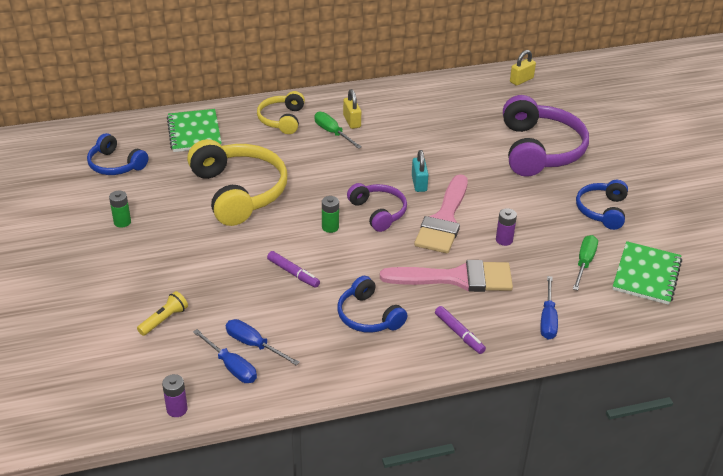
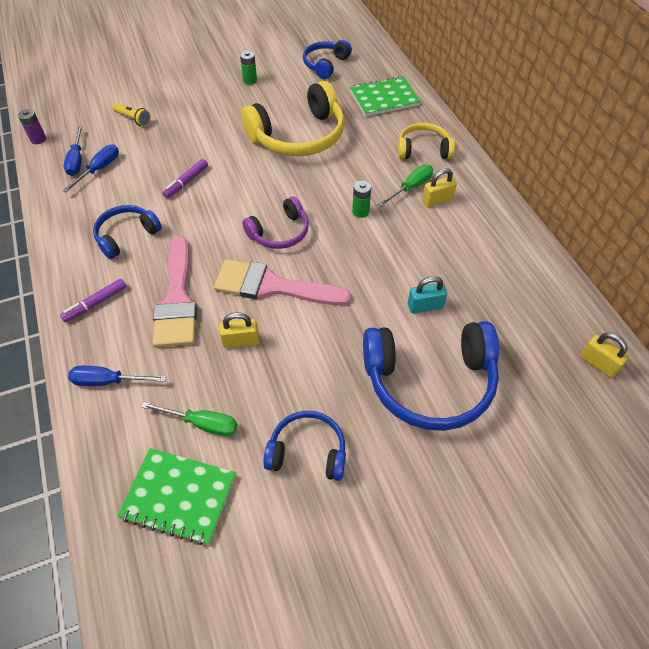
camera: 85 degrees right, 15 degrees up
(231, 366) = (77, 160): blue screwdriver -> blue screwdriver turned 45 degrees counterclockwise
(330, 227) = (252, 200): green battery -> green battery (360, 211)
(419, 183) = (334, 262): turquoise padlock -> turquoise padlock (425, 306)
(504, 240) = (241, 341): purple battery -> yellow padlock
(539, 150) = (429, 382): purple headphones -> blue headphones

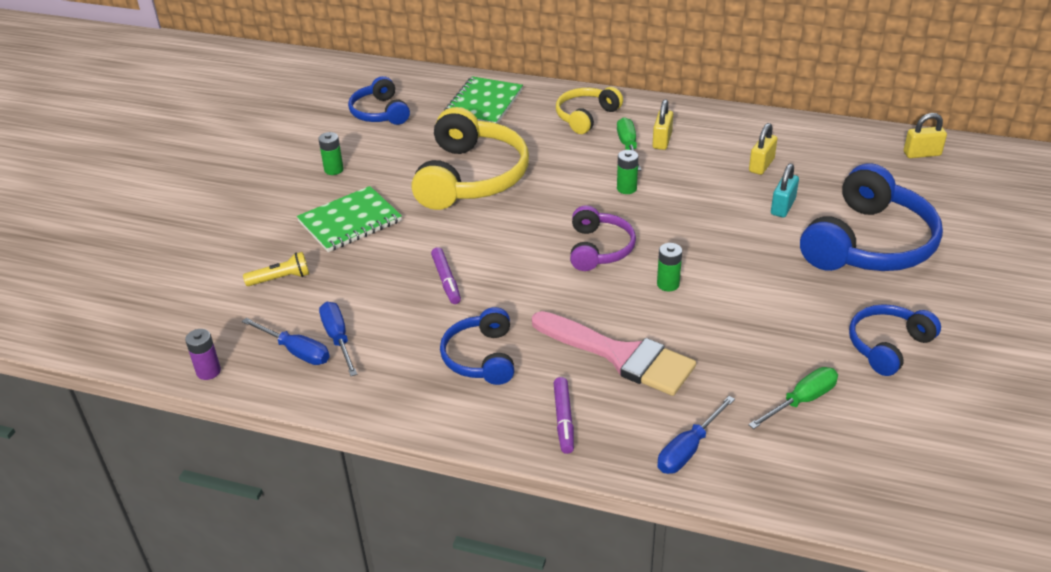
camera: 50 degrees left, 15 degrees down
(179, 496) = (876, 450): green notebook -> green notebook (350, 221)
(241, 341) = (720, 334): yellow padlock -> yellow padlock (761, 165)
(272, 286) = (668, 284): pink brush -> green battery

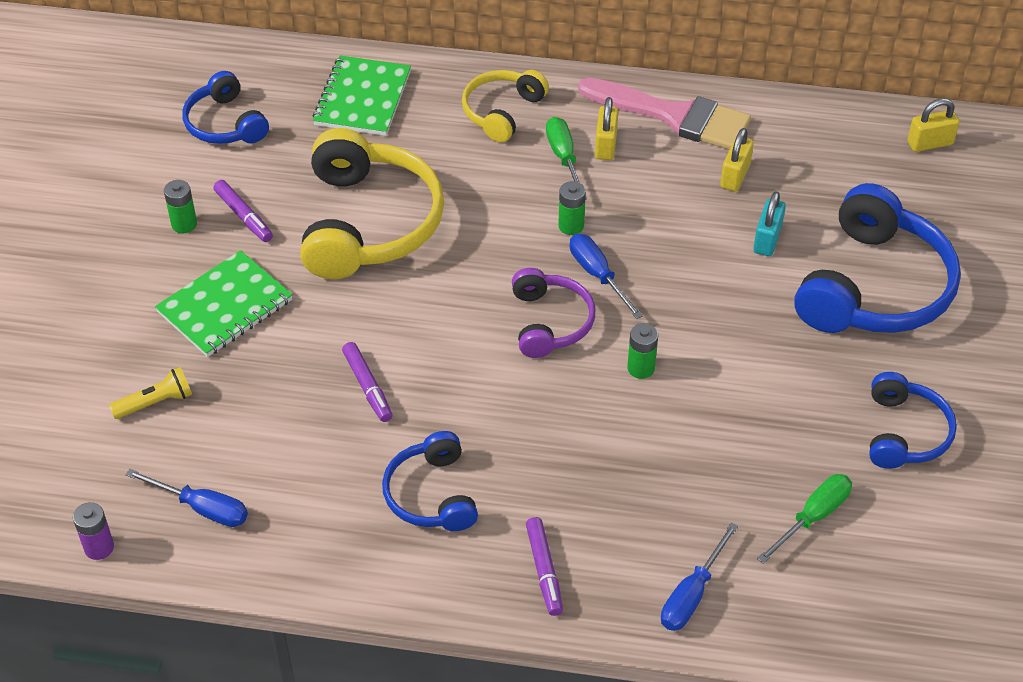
camera: 10 degrees left, 10 degrees up
(338, 338) = (250, 484): blue screwdriver -> blue screwdriver (598, 275)
(379, 167) = (244, 216): none -> purple marker
(621, 355) = (598, 476): pink brush -> pink brush (675, 116)
(888, 346) = (904, 433): blue headphones -> blue headphones turned 150 degrees clockwise

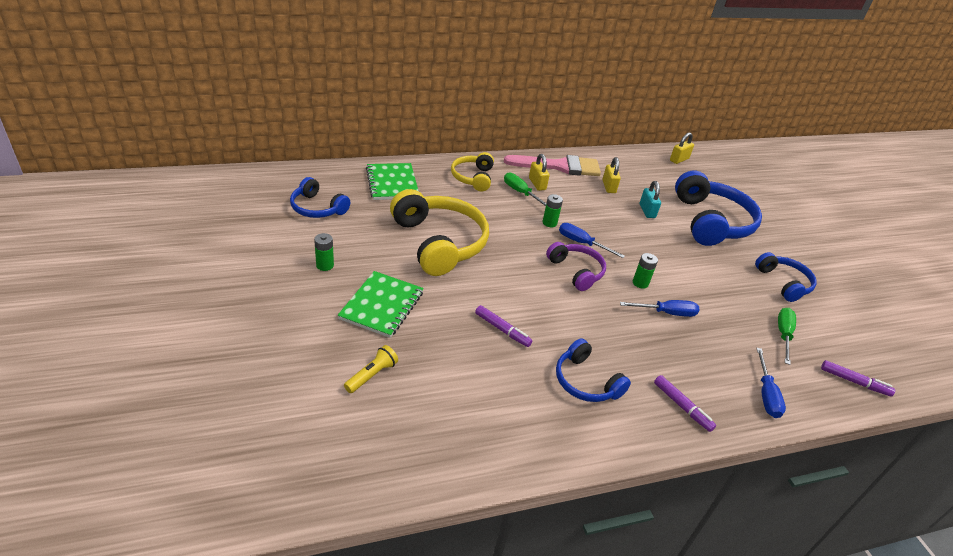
camera: 30 degrees left, 10 degrees down
(99, 547) = (391, 487): purple battery -> none
(202, 508) = (448, 435): blue screwdriver -> blue screwdriver (666, 313)
(244, 216) = (361, 253): purple marker -> purple marker (854, 382)

